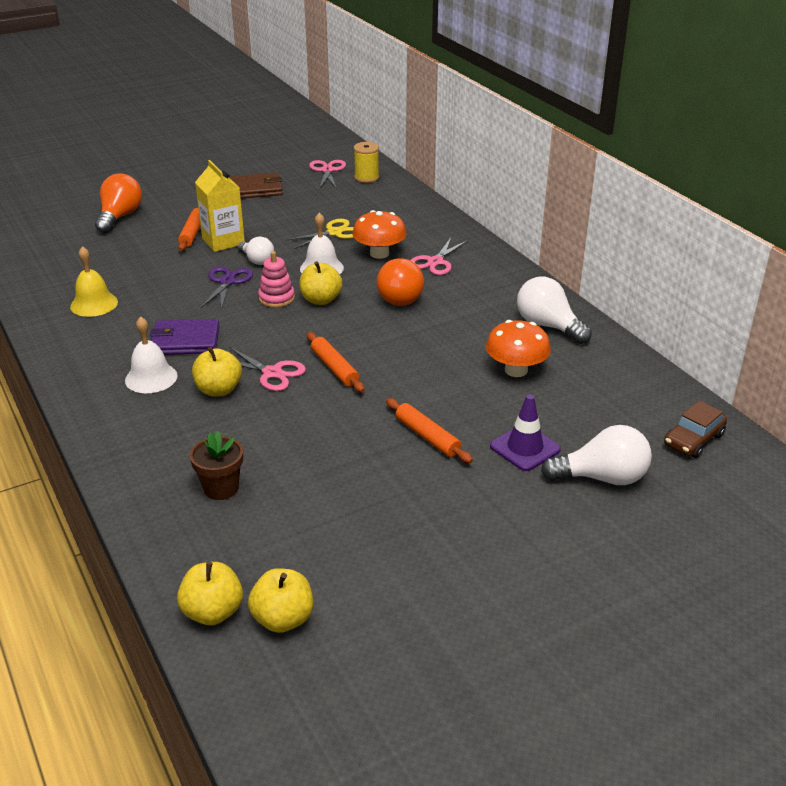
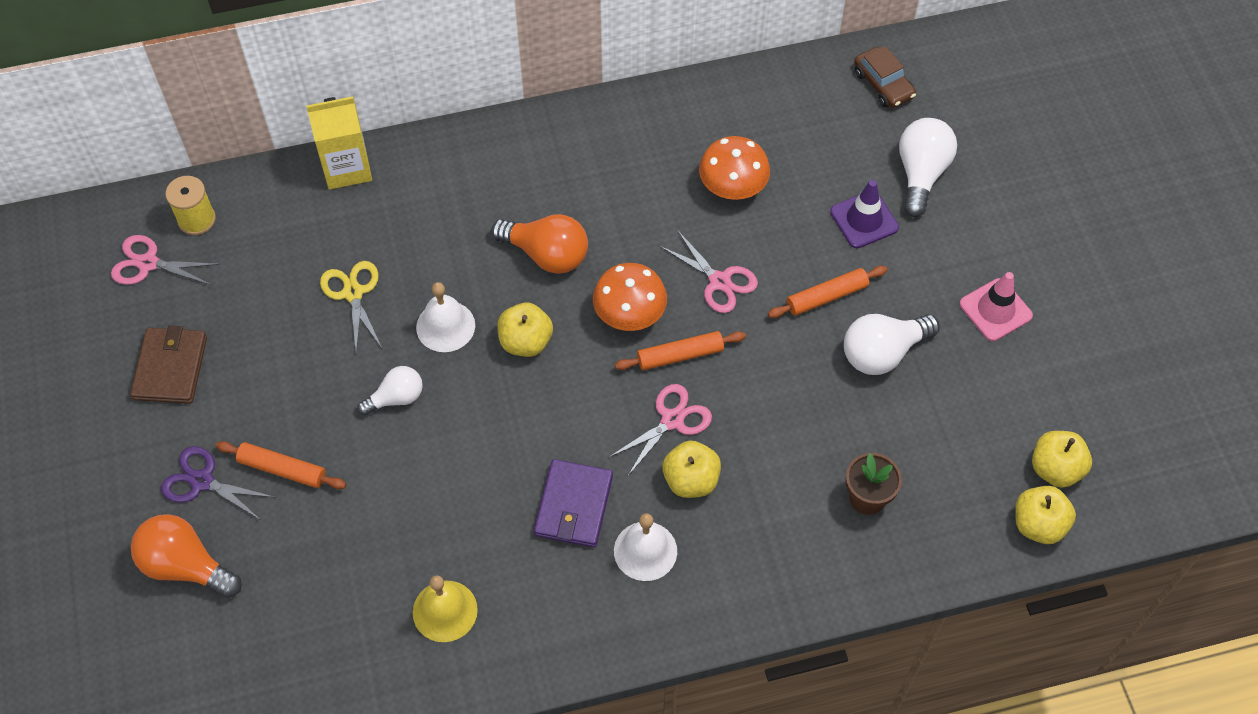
camera: 75 degrees left, 25 degrees up
(223, 241) = (324, 432): yellow carton -> yellow carton (347, 168)
(227, 282) = (442, 441): purple scissors -> purple scissors (202, 481)
(276, 298) = (505, 390): pink stacking toy -> none
(379, 254) = (431, 254): orange mushroom -> orange mushroom (629, 314)
(435, 262) = (475, 199): pink scissors -> pink scissors (719, 281)
(463, 550) = (995, 310): none -> pink traffic cone
(548, 326) = (657, 132): white light bulb -> white light bulb (883, 353)

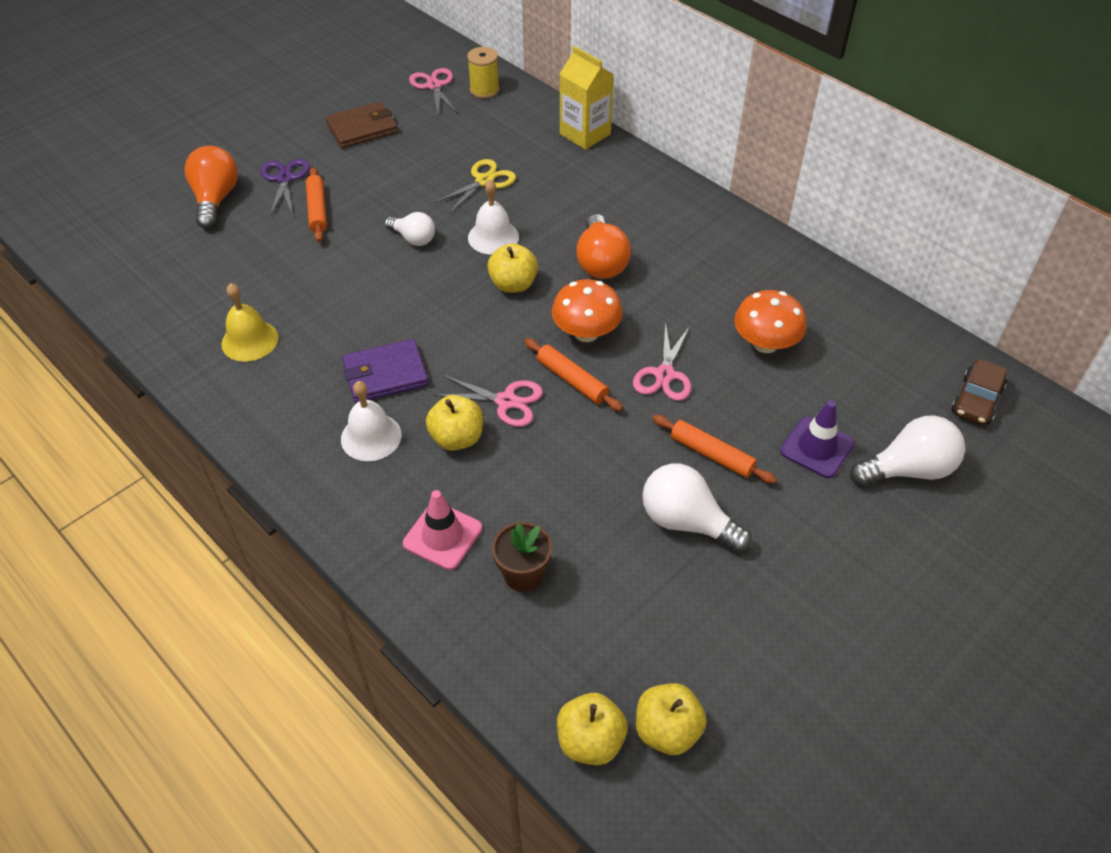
camera: 60 degrees right, 10 degrees down
(995, 310) = (810, 596): pink traffic cone -> pink traffic cone (442, 536)

